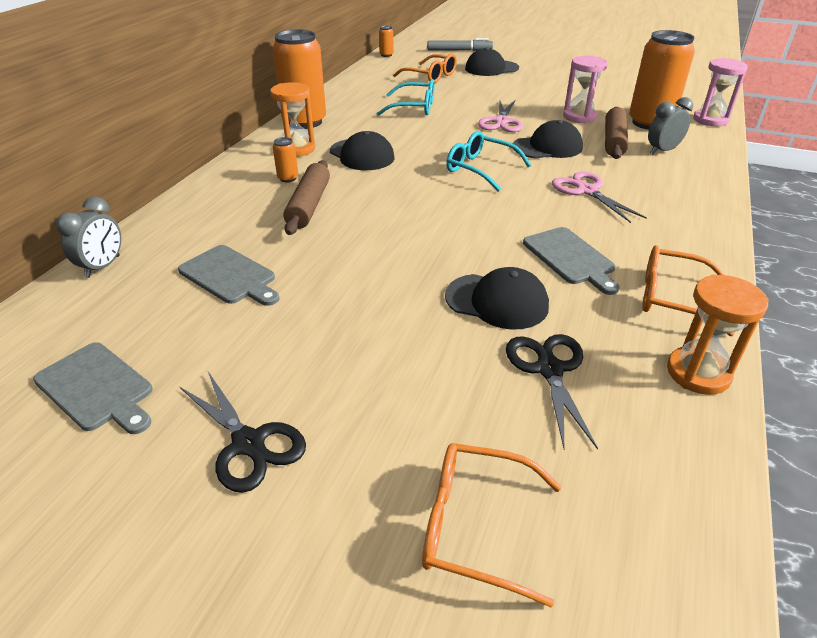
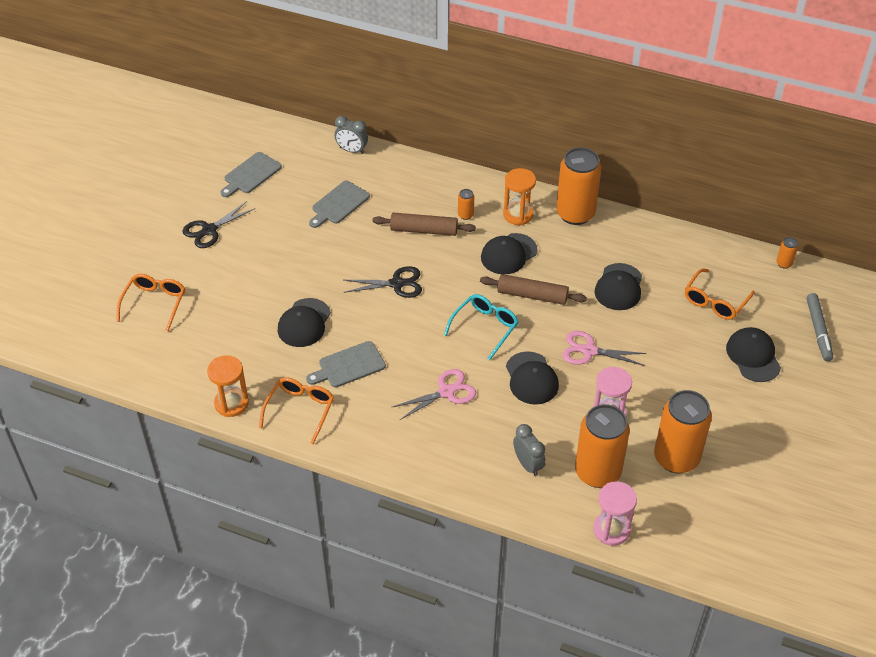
camera: 90 degrees right, 10 degrees up
(414, 107) = (619, 287): turquoise glasses -> black cap
(549, 369) = (243, 339): black scissors -> black scissors (397, 284)
(613, 141) = (549, 431): brown rolling pin -> brown rolling pin (532, 295)
(614, 96) = (676, 458): none -> orange can

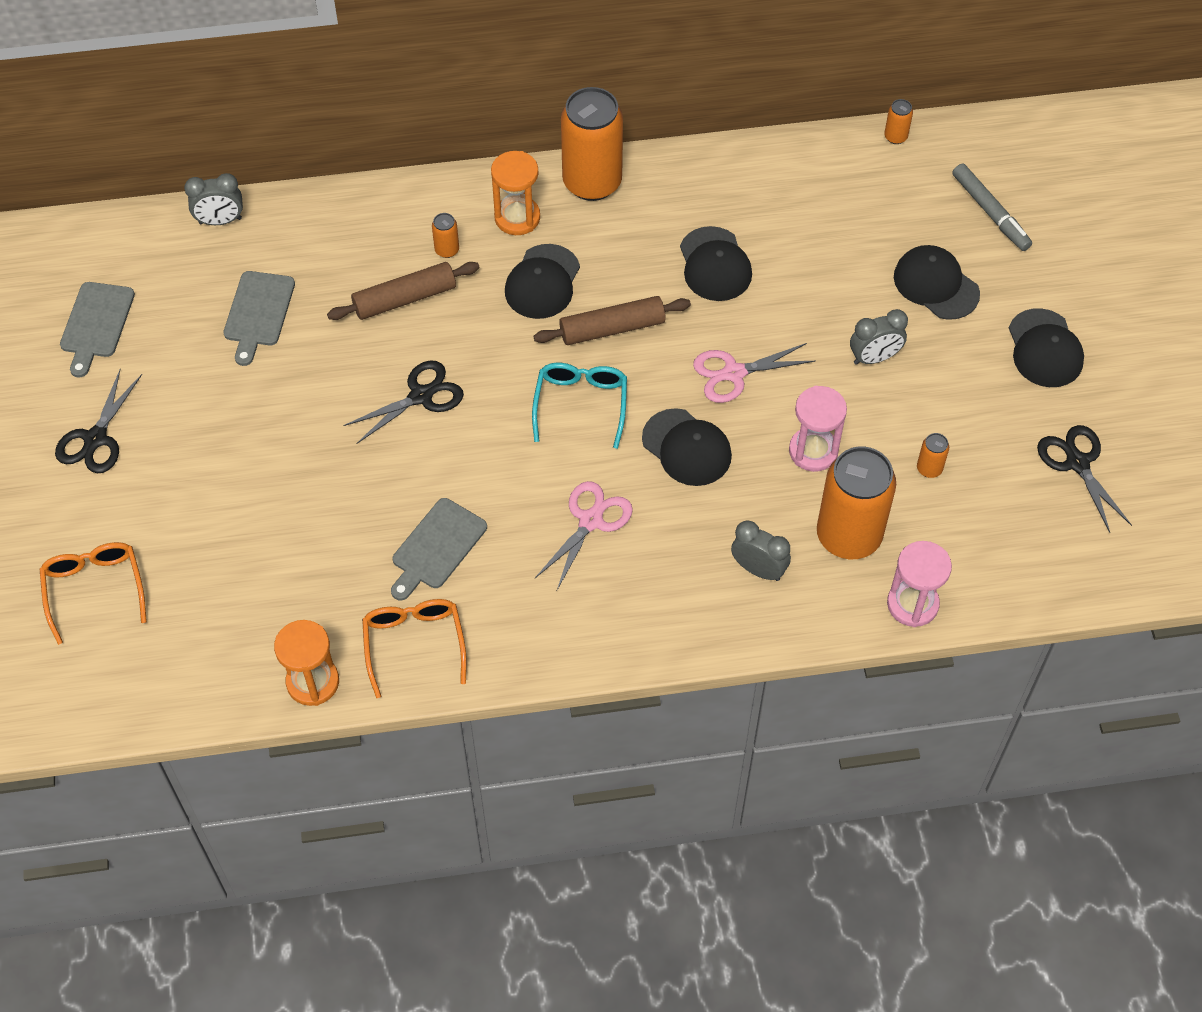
camera: 30 degrees left, 10 degrees up
(304, 323) = (332, 515): black cap -> black cap (1045, 349)
(676, 458) = (929, 468): orange can -> orange can, size x0.41
(684, 380) = (874, 358): none -> grey clock
(715, 301) = (845, 229): orange glasses -> none
(778, 499) = (1077, 463): none -> black scissors

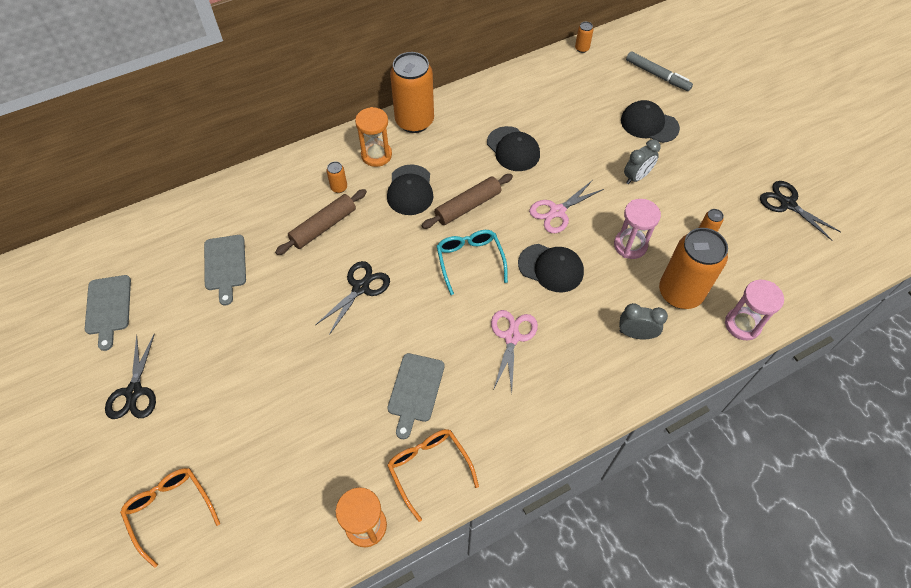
camera: 20 degrees left, 0 degrees up
(220, 221) = (176, 212): grey clock -> none
(1045, 349) = (731, 143): black cap -> none

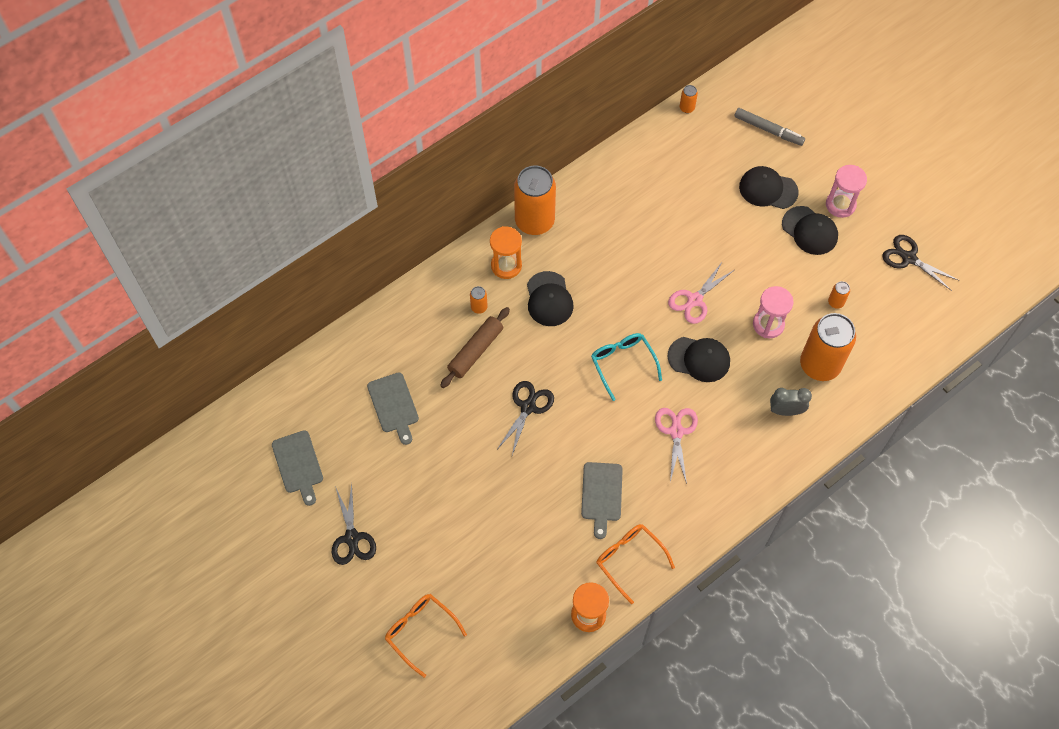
camera: 10 degrees left, 5 degrees up
(467, 206) = (608, 307): brown rolling pin -> none
(513, 149) = (639, 238): black cap -> black cap (809, 230)
(636, 177) = (764, 251): grey clock -> none
(742, 325) = (878, 386): pink hourglass -> pink hourglass (840, 205)

